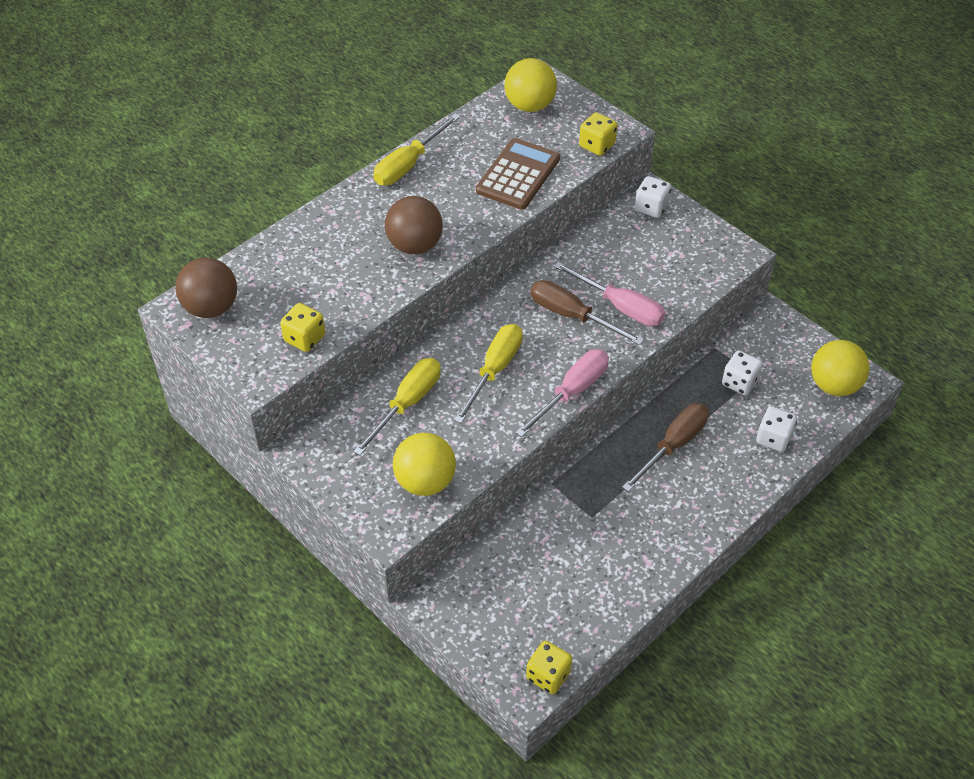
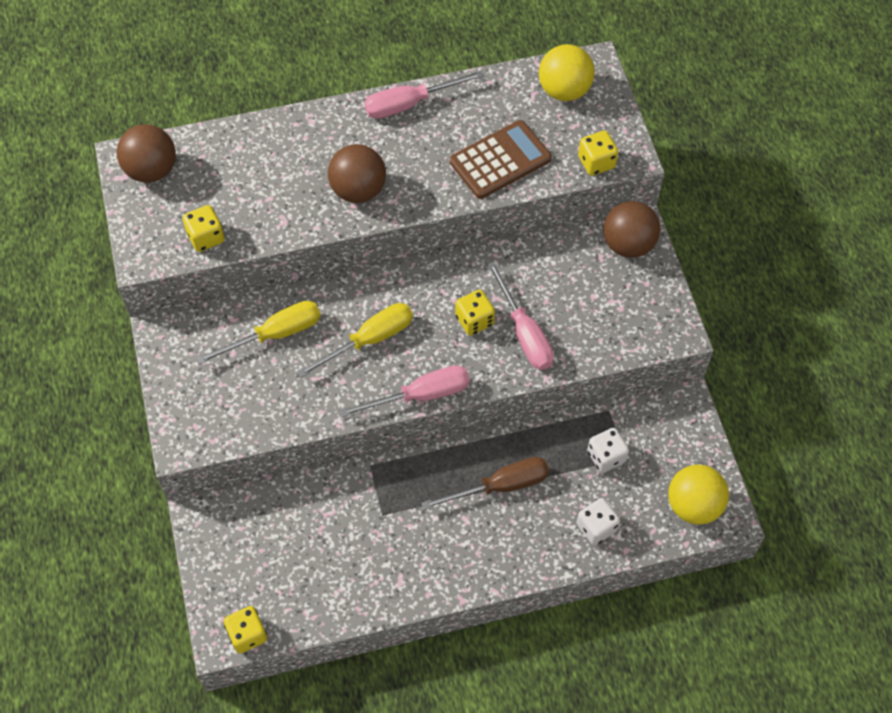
camera: 30 degrees right, 10 degrees up
(408, 164) = (410, 104): yellow screwdriver -> pink screwdriver
(425, 481) = (240, 415): yellow ball -> none
(572, 316) = (474, 320): brown screwdriver -> yellow dice
(651, 207) = (628, 244): white dice -> brown ball

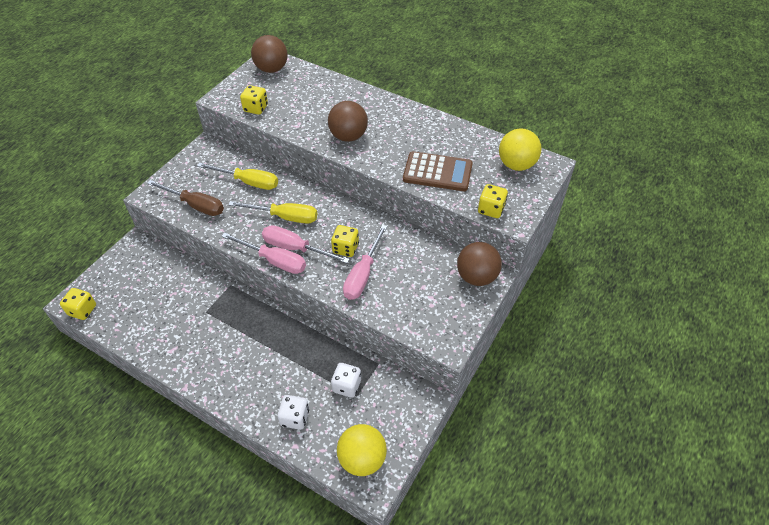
camera: 45 degrees right, 10 degrees down
(410, 104) = (424, 118): pink screwdriver -> pink screwdriver (295, 248)
(500, 486) = (275, 350): brown screwdriver -> brown screwdriver (195, 205)

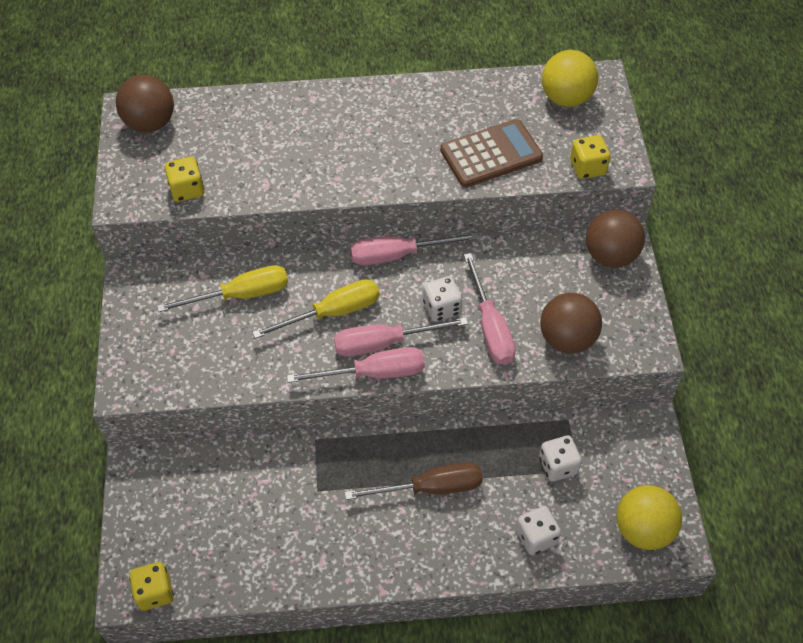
camera: 35 degrees left, 5 degrees up
(195, 205) = (203, 365): brown screwdriver -> brown screwdriver (431, 488)
(345, 248) = (442, 308): yellow dice -> white dice
(348, 136) = (345, 165): brown ball -> brown ball (567, 339)
(349, 207) = (398, 255): none -> pink screwdriver

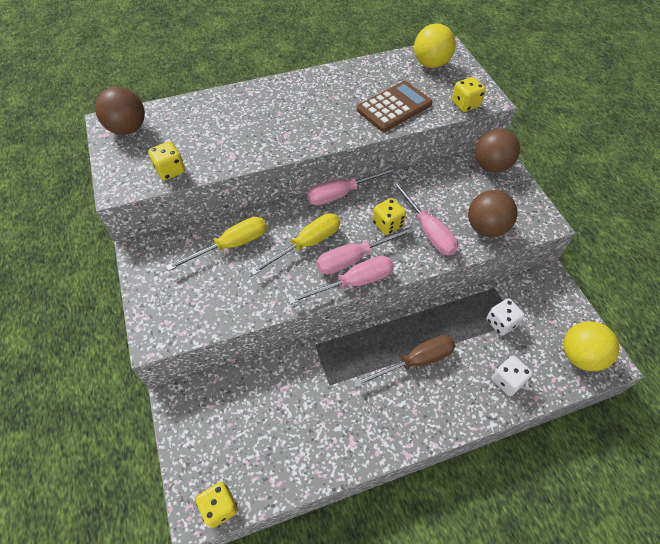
camera: 15 degrees left, 0 degrees up
(442, 308) = (387, 224): white dice -> yellow dice

